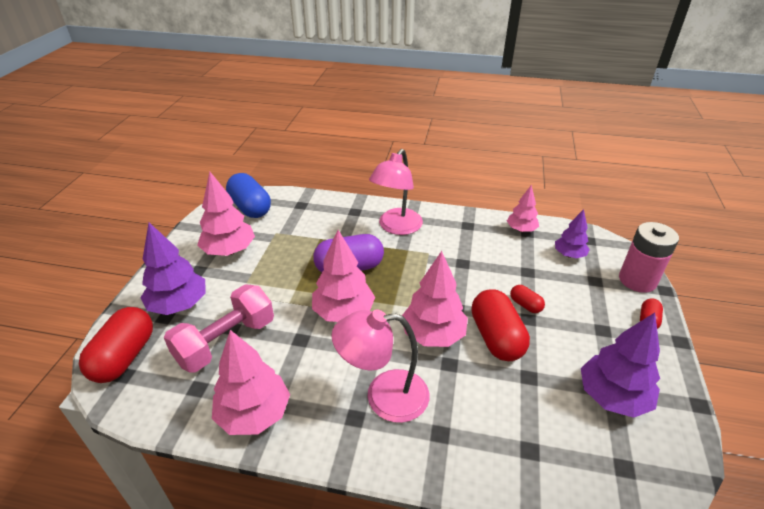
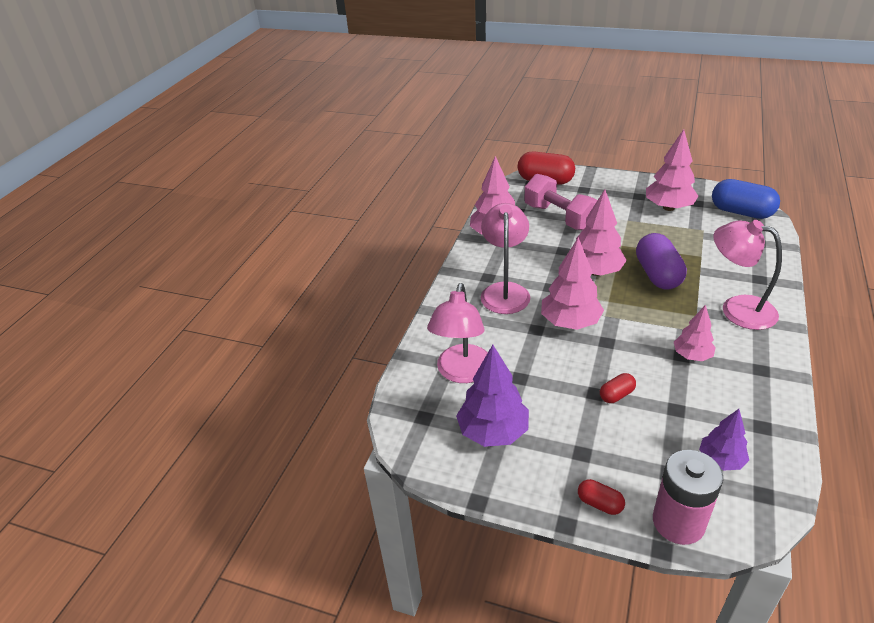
camera: 100 degrees right, 0 degrees up
(179, 305) = (597, 193): purple tree -> none
(250, 208) = (741, 212): blue capsule -> blue capsule turned 60 degrees clockwise
(496, 337) = (568, 364): red capsule -> none
(521, 229) = (767, 421): pink tree -> pink tree (692, 355)
(540, 433) = (462, 373): none -> pink lamp

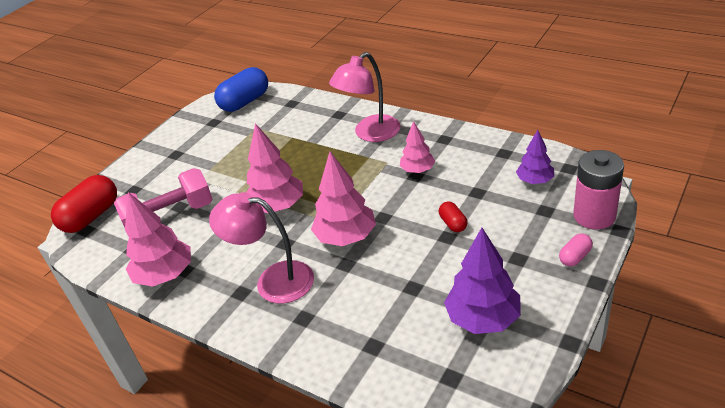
camera: 75 degrees left, 0 degrees up
(462, 373) = (392, 335): pink lamp -> none
(599, 503) = (575, 257): red capsule -> pink capsule
(657, 275) = (304, 167): purple capsule -> none
(668, 208) = (208, 140): pink tree -> none

